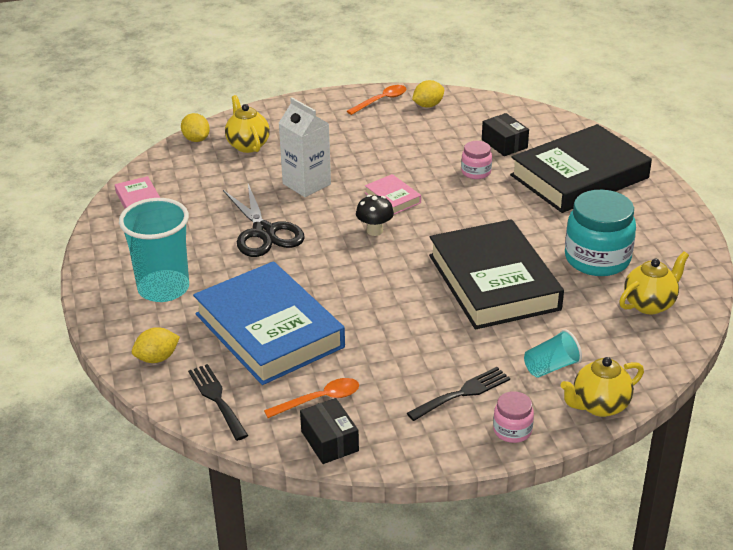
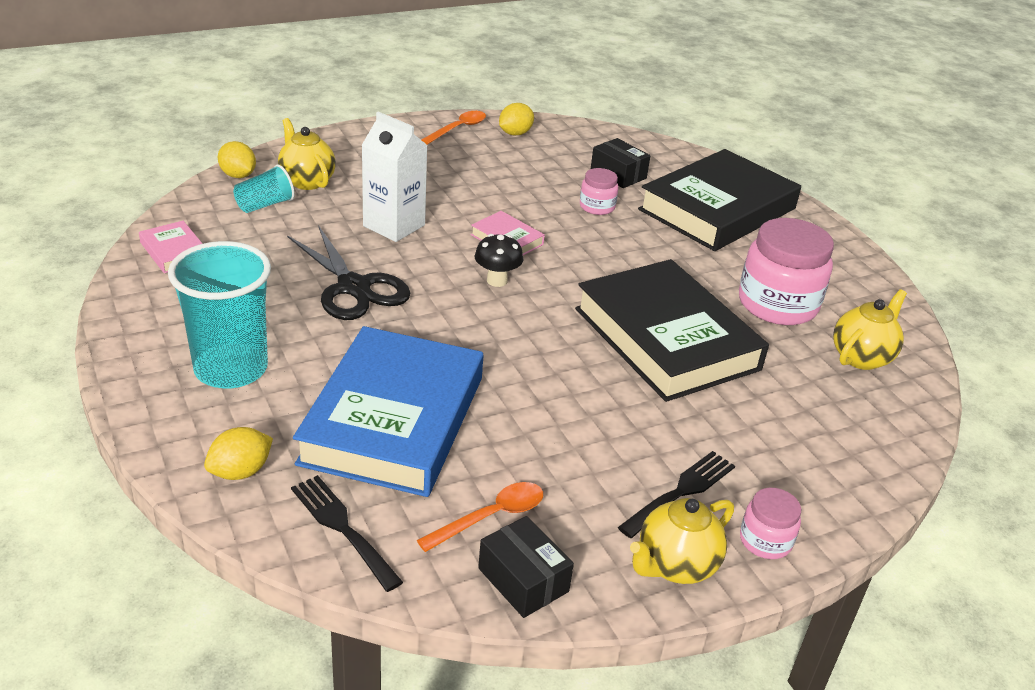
camera: 15 degrees left, 0 degrees up
(269, 330) = (393, 420): blue book -> blue book turned 60 degrees clockwise
(551, 367) = (779, 446): turquoise cup -> turquoise cup (265, 205)
(597, 259) = (777, 304): turquoise jar -> pink jar
(599, 406) = (860, 496): yellow teapot -> yellow teapot (675, 566)

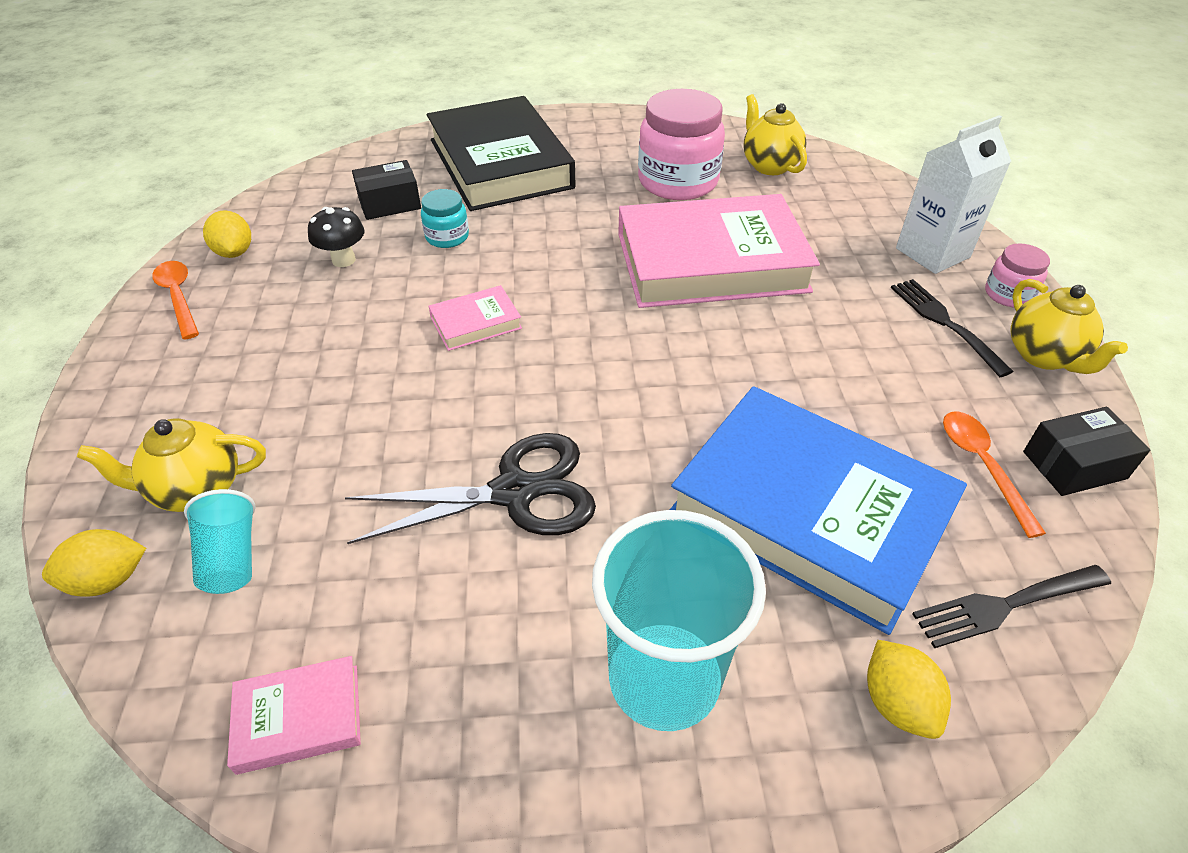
camera: 65 degrees left, 10 degrees up
(394, 226) = (384, 417): white carton -> white carton (932, 253)
(497, 280) = (558, 353): black mushroom -> black mushroom (343, 260)
(597, 207) = (447, 237): pink jar -> turquoise jar
(666, 338) = (711, 262): black book -> pink book

